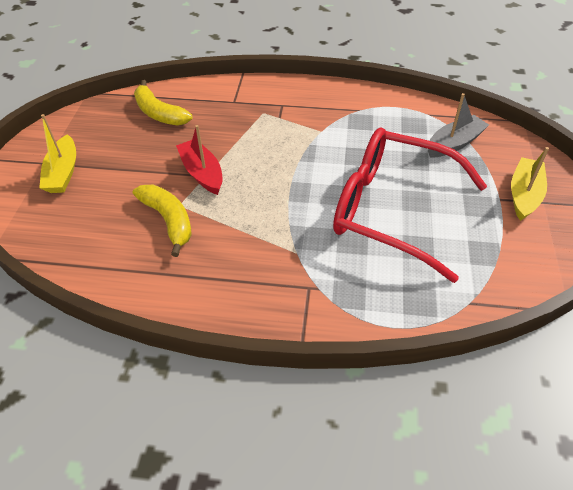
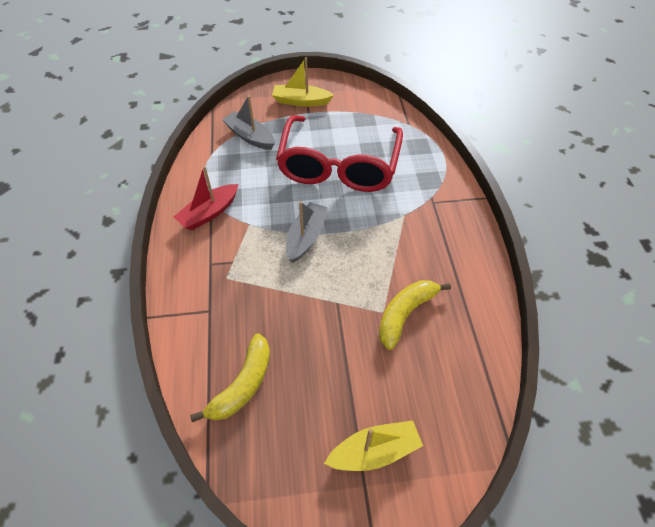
camera: 105 degrees left, 5 degrees up
(202, 173) = (334, 306): red boat -> red boat (209, 213)
(291, 166) = (306, 237): none -> grey boat

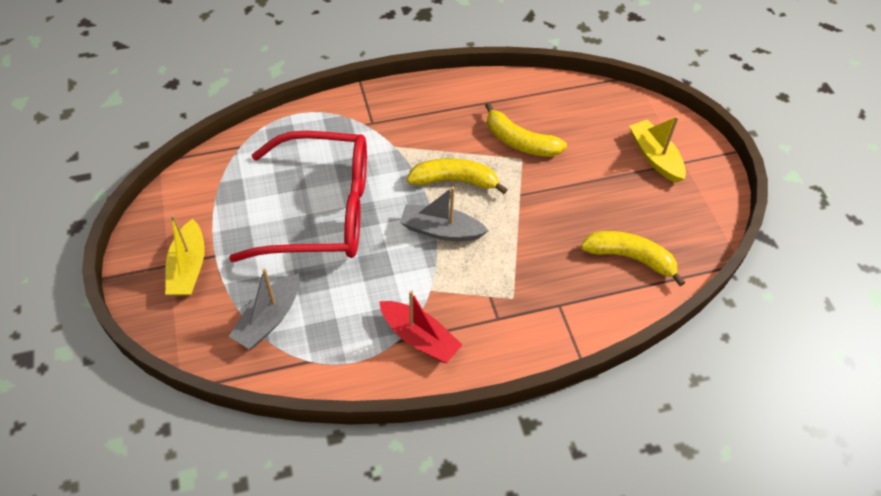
camera: 100 degrees left, 0 degrees up
(359, 253) = (454, 181): none -> yellow banana

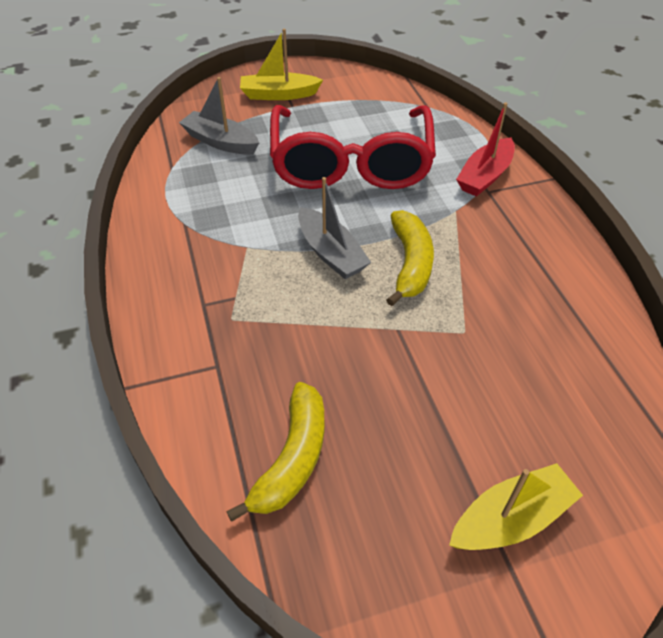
camera: 90 degrees right, 5 degrees down
(419, 338) = (186, 240): red boat -> red boat (485, 176)
(441, 230) = (331, 253): grey boat -> grey boat turned 135 degrees clockwise
(520, 142) = (496, 330): yellow banana -> none

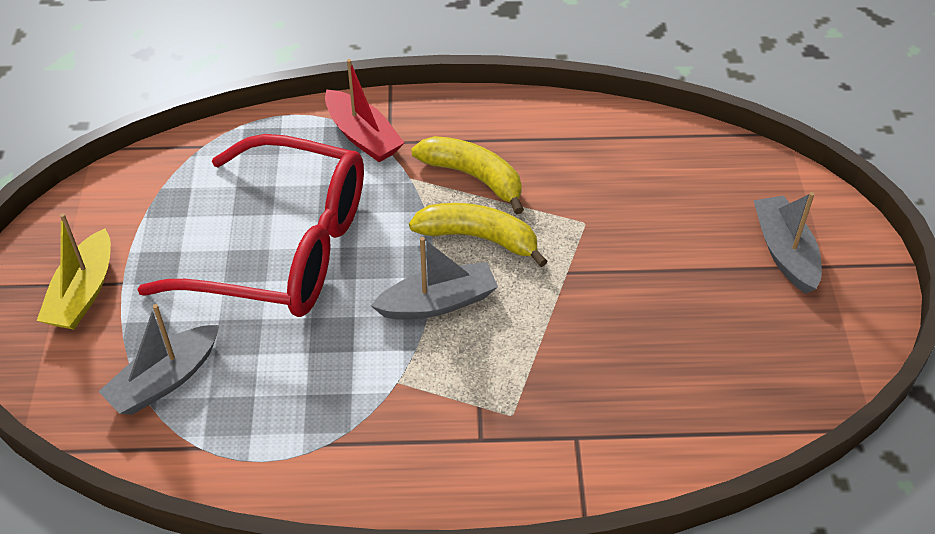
camera: 75 degrees left, 0 degrees up
(292, 458) = (704, 390): yellow banana -> yellow banana (473, 177)
(511, 518) = (784, 252): yellow boat -> grey boat

